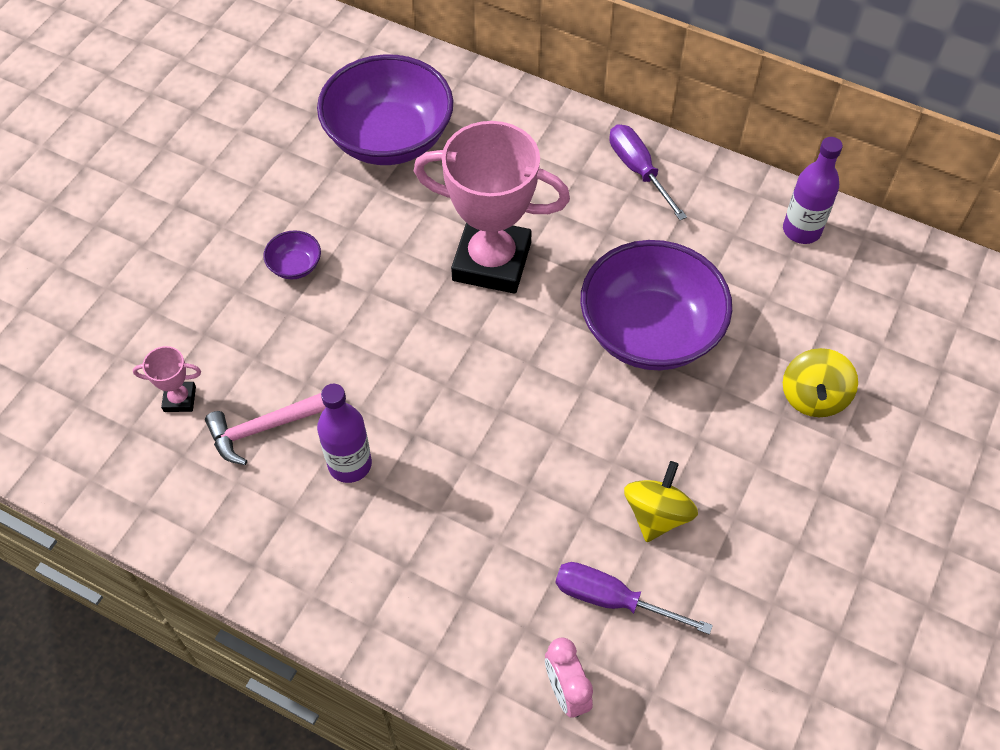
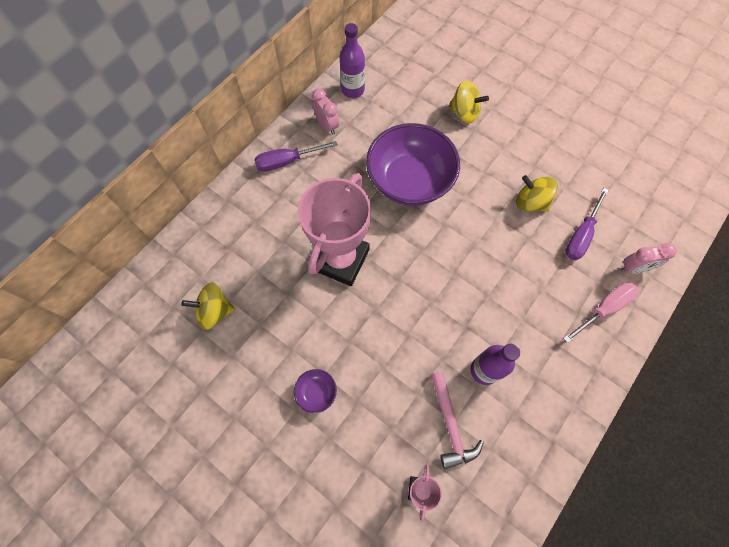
camera: 80 degrees left, 10 degrees up
(389, 138) = (214, 311): purple bowl -> yellow spinning top
(478, 639) = (604, 309): none -> pink screwdriver
(719, 208) = (327, 126): none -> pink clock

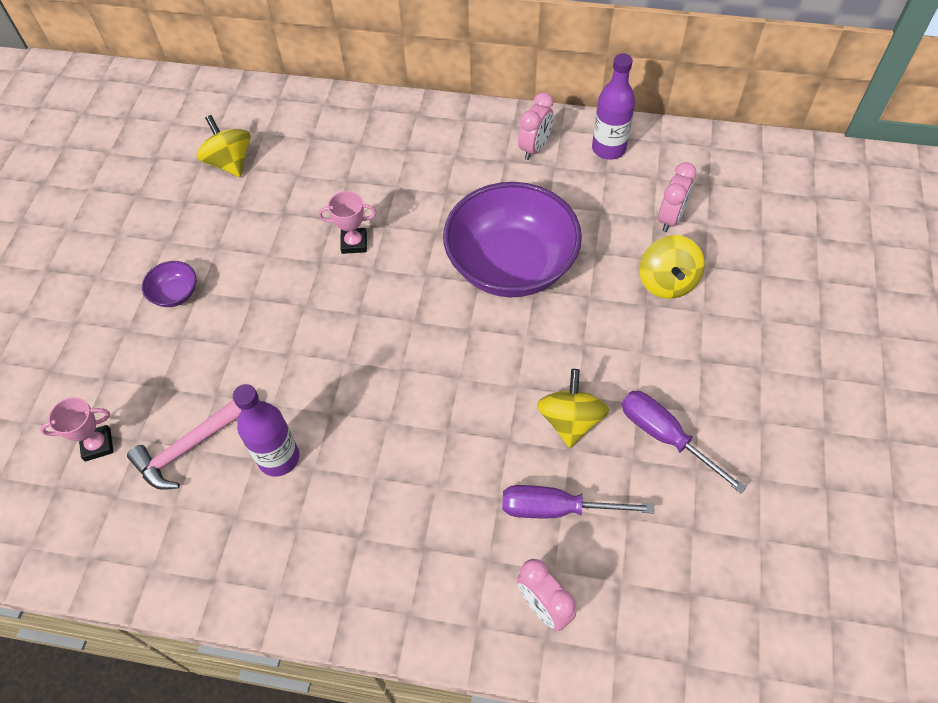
camera: 65 degrees right, 10 degrees down
(287, 161) = (456, 135): purple screwdriver -> purple screwdriver (665, 436)
(340, 259) = (354, 243): pink trophy -> pink trophy, size x0.41
(422, 88) = (670, 218): none -> pink clock
(604, 309) = (448, 583): pink screwdriver -> none

